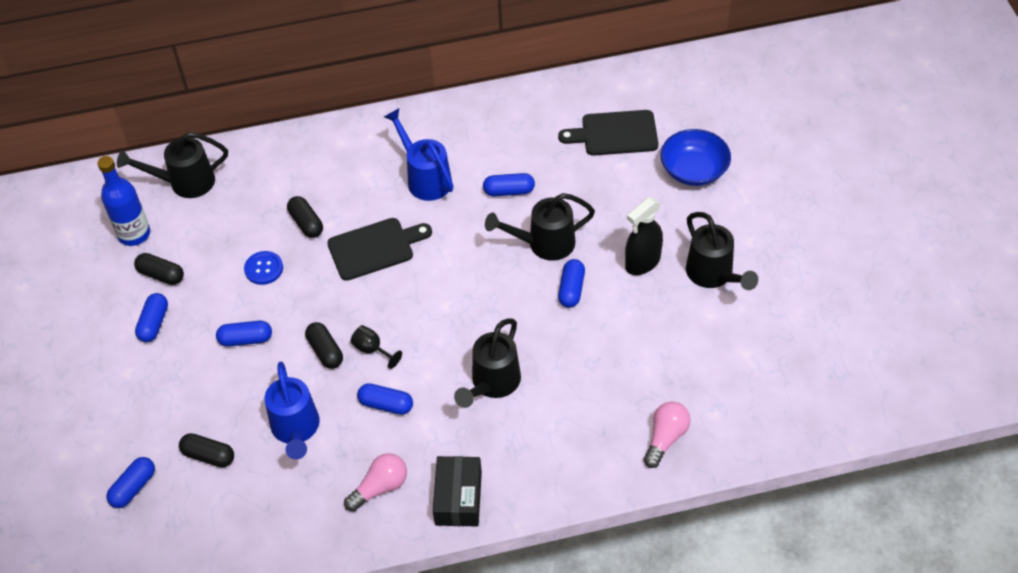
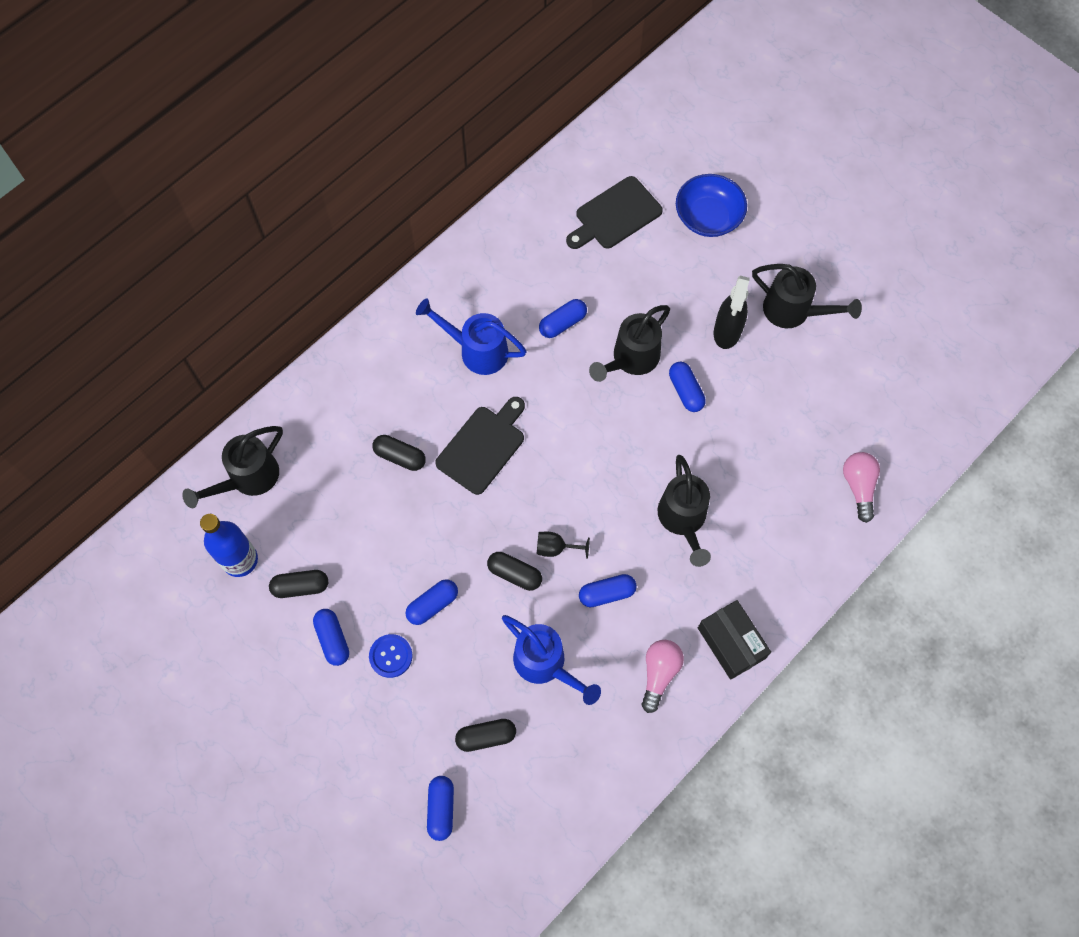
camera: 35 degrees left, 15 degrees up
(264, 269) = (395, 525): blue button -> blue button (390, 656)

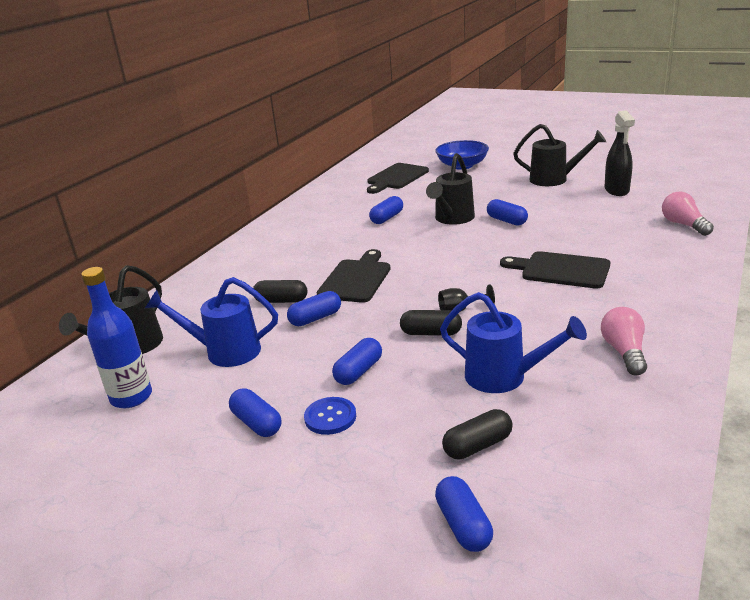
camera: 15 degrees left, 40 degrees down
(300, 586) = (206, 397): black capsule -> none
(477, 350) = (324, 242): blue watering can -> blue watering can (225, 351)
(607, 593) = (529, 321): blue capsule -> blue capsule (315, 318)
(683, 520) = (561, 270): black watering can -> black cutting board
(727, 331) = (515, 195): black spray bottle -> black spray bottle (616, 190)
(731, 643) = (672, 317): black box -> none

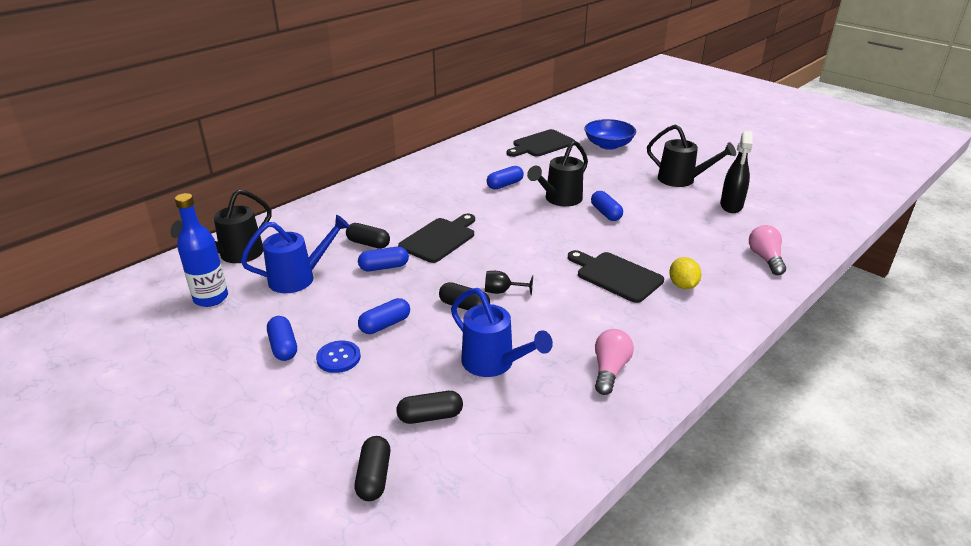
camera: 15 degrees right, 5 degrees up
(225, 351) = (298, 278): blue watering can -> blue watering can turned 135 degrees clockwise
(463, 525) = (374, 477): blue capsule -> black capsule
(629, 263) = (682, 285): none -> yellow lemon

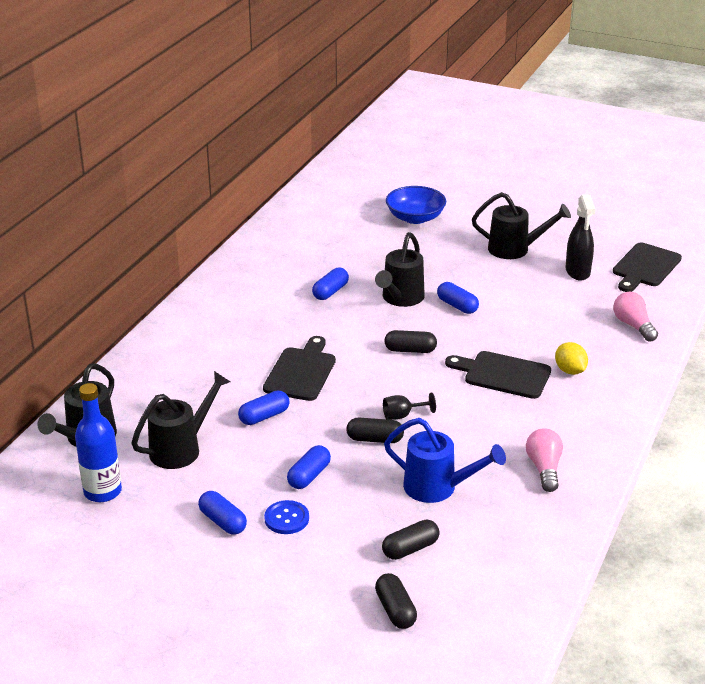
camera: 20 degrees left, 0 degrees up
(298, 278) = (181, 448): blue watering can -> black watering can
(368, 243) = (228, 393): black capsule -> black capsule (410, 350)
(541, 144) = (340, 230): black cutting board -> black cutting board (645, 267)

